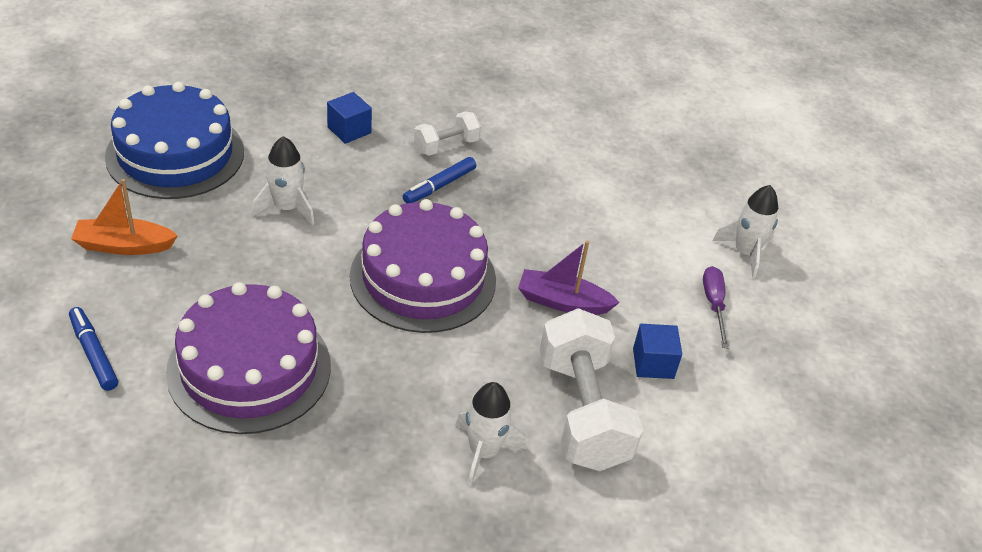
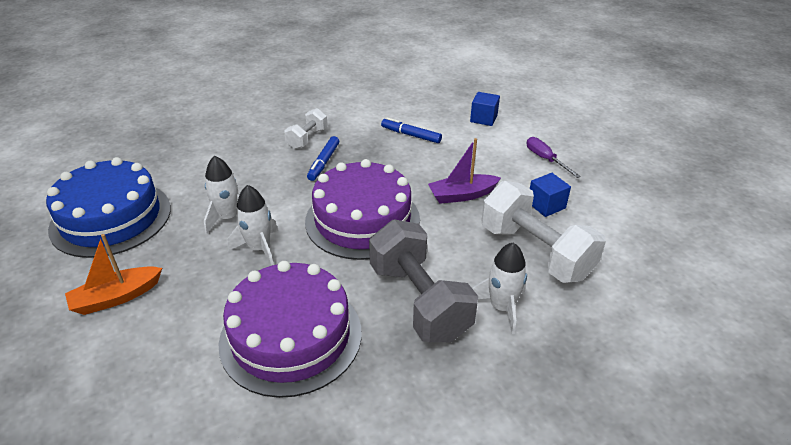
camera: 25 degrees left, 5 degrees down
(93, 353) = (151, 390): blue marker -> blue marker (411, 135)
(349, 130) = (233, 154): blue cube -> blue cube (483, 118)
(403, 399) = (419, 301): none -> grey dumbbell
(745, 253) = (534, 126): white rocket -> white rocket (259, 248)

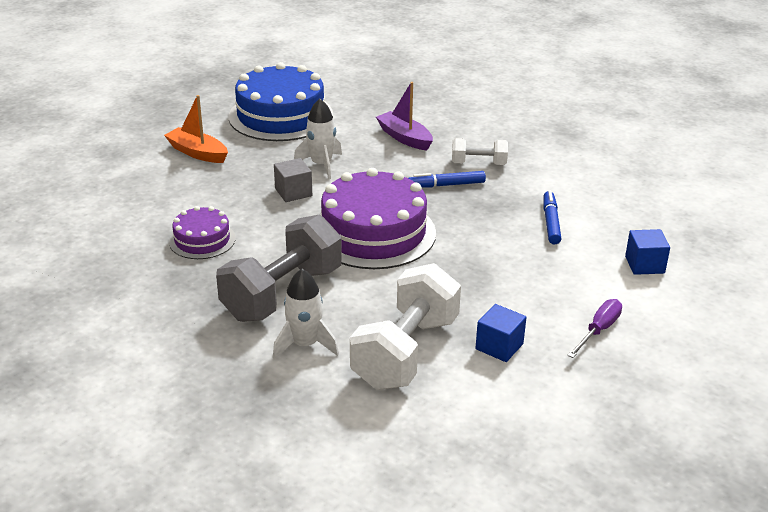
camera: 65 degrees right, 5 degrees down
(259, 248) = (293, 192): white rocket -> grey cube
(291, 336) = (202, 240): purple cake -> purple cake, size x0.52
(462, 195) = (466, 283): purple boat -> purple boat (404, 138)

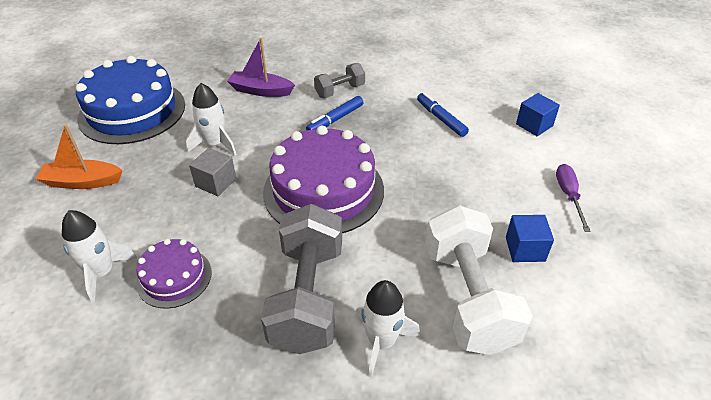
camera: 35 degrees left, 10 degrees up
(158, 216) = (102, 273): none -> white rocket
(478, 164) = (340, 91): white dumbbell -> grey dumbbell

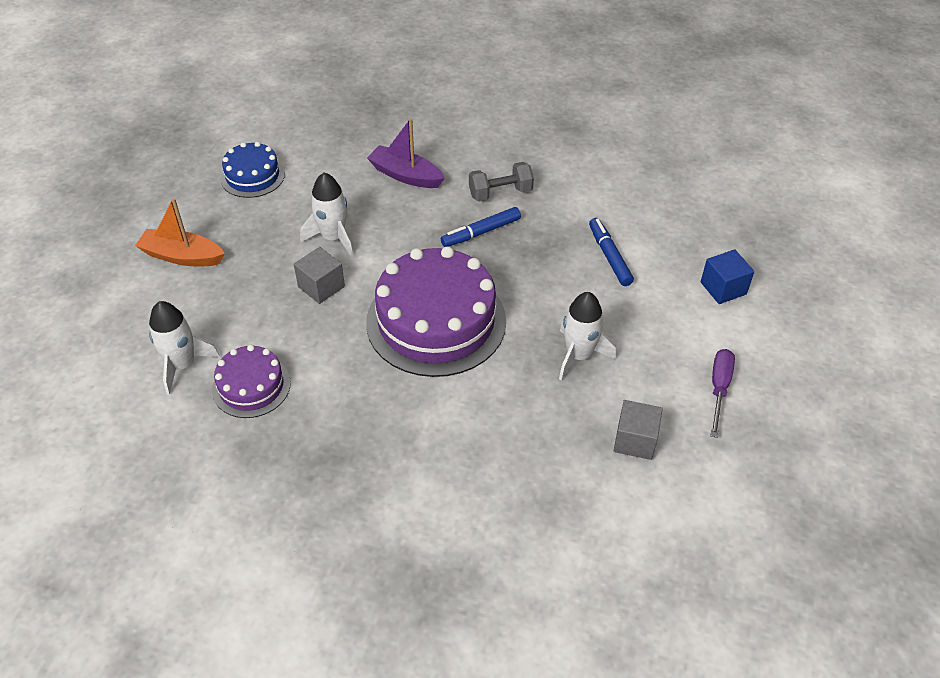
camera: 15 degrees right, 5 degrees up
(132, 111) = (252, 176): blue cake -> blue cake, size x0.52
(307, 296) = (379, 438): grey dumbbell -> none
(381, 342) = (437, 502): white rocket -> white rocket (578, 355)
(468, 297) = (546, 479): white dumbbell -> none
(525, 249) = (635, 440): blue cube -> grey cube

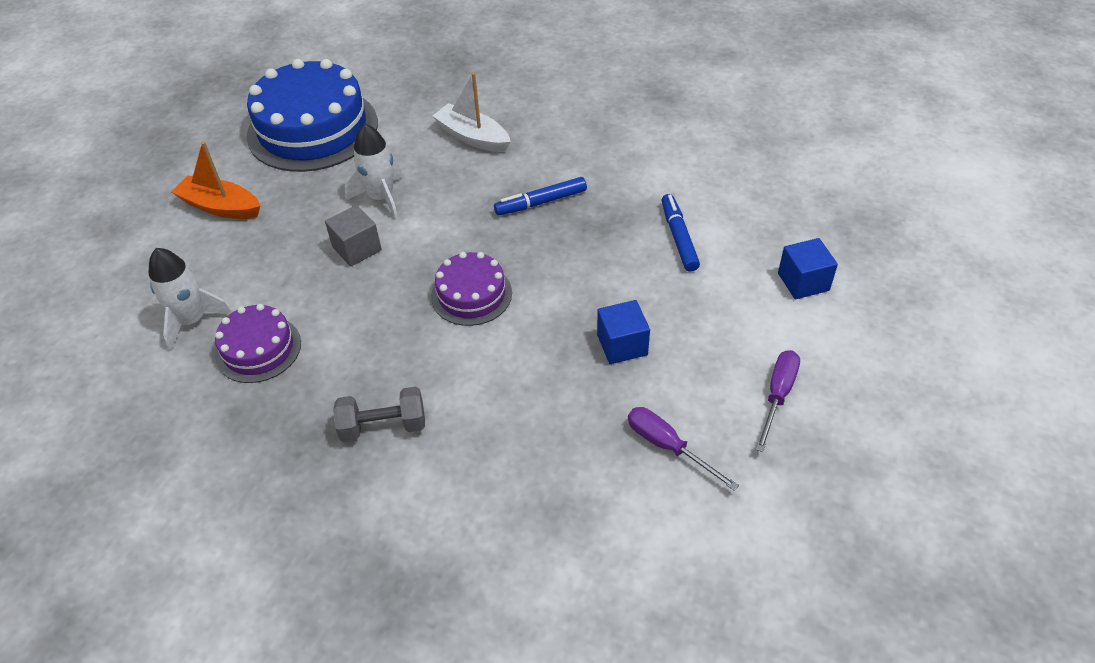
camera: 10 degrees right, 0 degrees up
(252, 176) = (313, 129): blue cake -> blue cake, size x1.91
(405, 175) = (473, 137): purple boat -> white boat
(436, 321) = (471, 294): purple cake -> purple cake, size x0.52
(500, 193) = (571, 162): grey dumbbell -> grey dumbbell (383, 426)
(578, 355) = (622, 345): white rocket -> blue cube
(635, 440) = (668, 446): grey cube -> purple screwdriver

